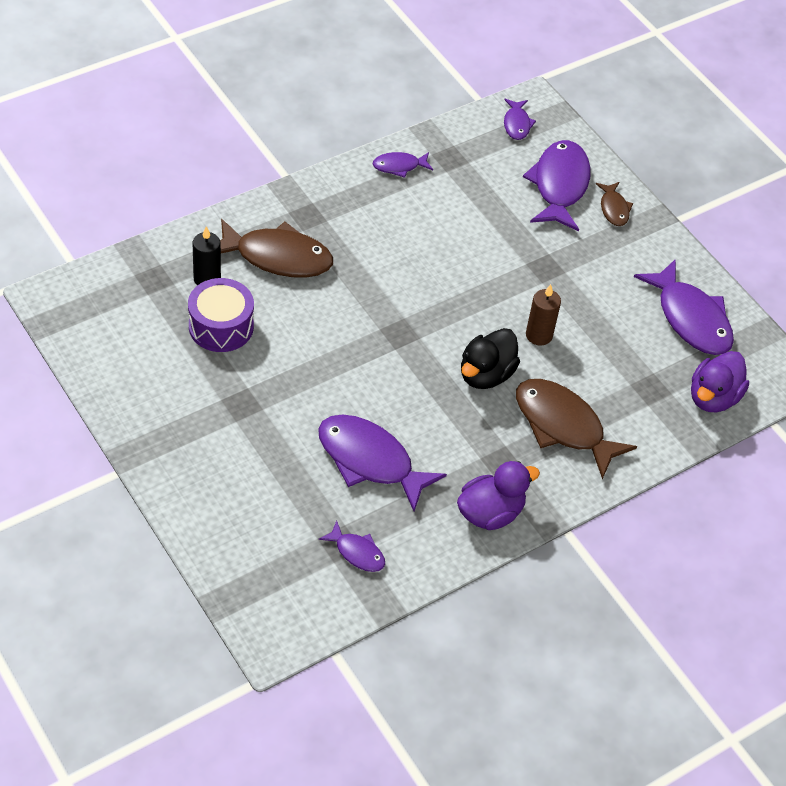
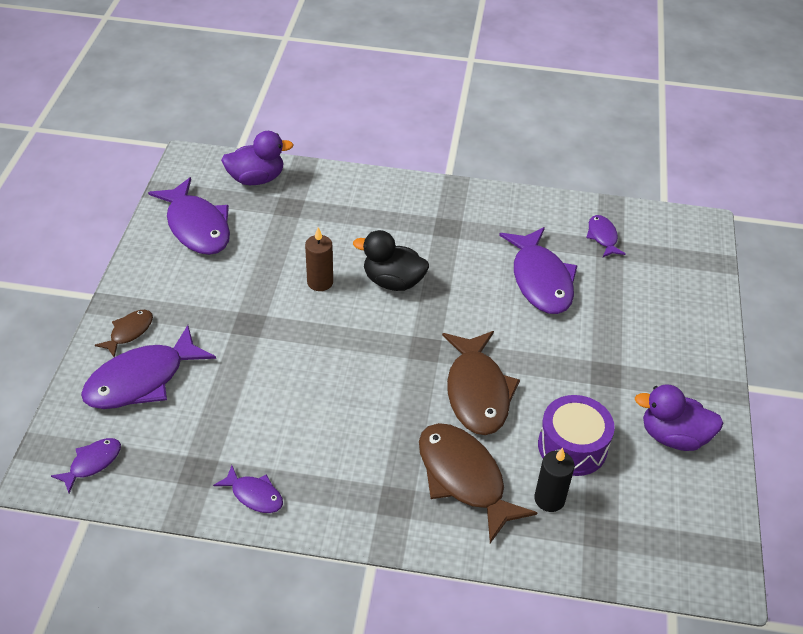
camera: 135 degrees left, 5 degrees down
(486, 375) = (393, 281): black duck -> black duck turned 150 degrees counterclockwise
(490, 513) = (488, 207): purple duck -> purple duck (673, 436)
(563, 426) = (379, 222): brown fish -> brown fish (477, 392)
(691, 318) = (197, 226): purple fish -> purple fish turned 135 degrees clockwise

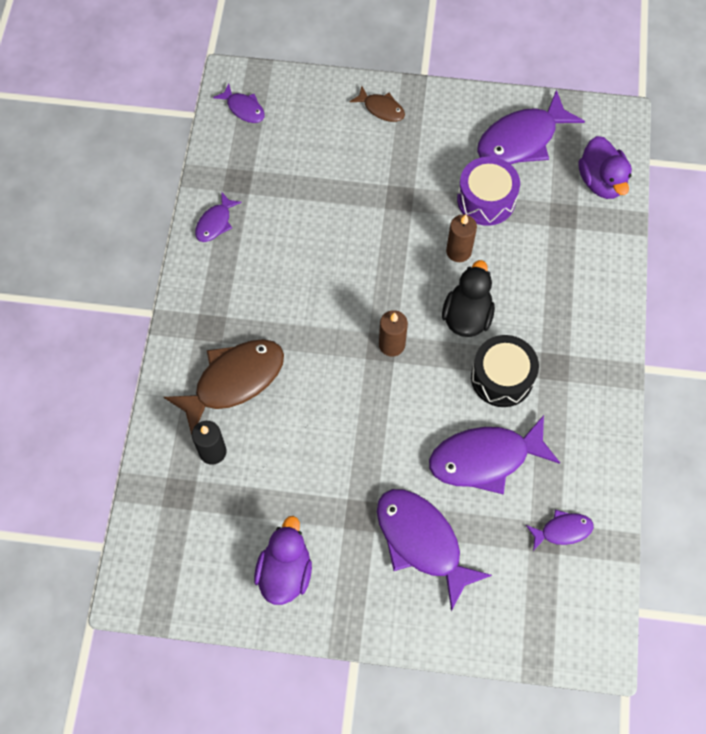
camera: 90 degrees right, 20 degrees up
(142, 380) = (328, 127): purple fish -> purple fish (421, 541)
(422, 340) = (392, 345): none -> brown candle
(459, 262) = (502, 377): none -> black drum
(477, 392) = (330, 393): brown fish -> none
(572, 446) = (270, 475): purple drum -> purple drum (486, 200)

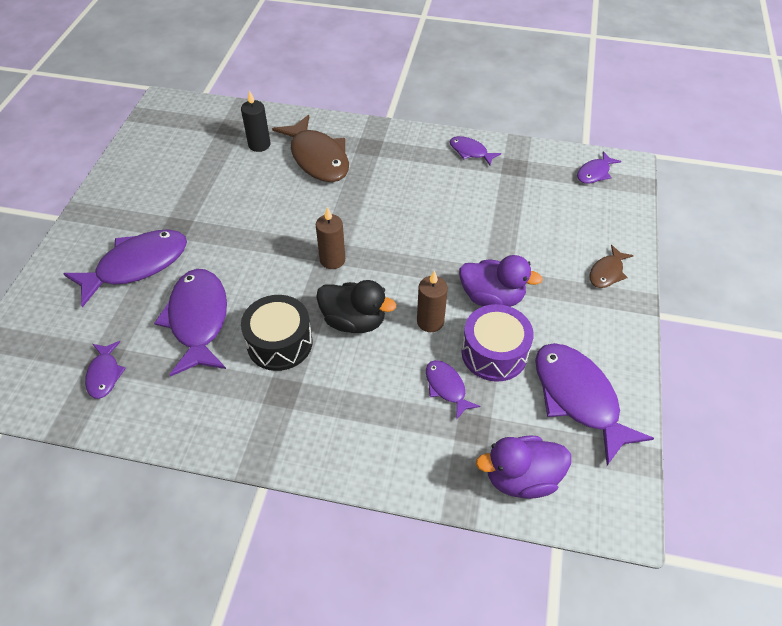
camera: 95 degrees right, 15 degrees down
(285, 572) = (146, 180): purple duck -> purple duck (492, 297)
(527, 235) = (446, 387): none -> purple fish

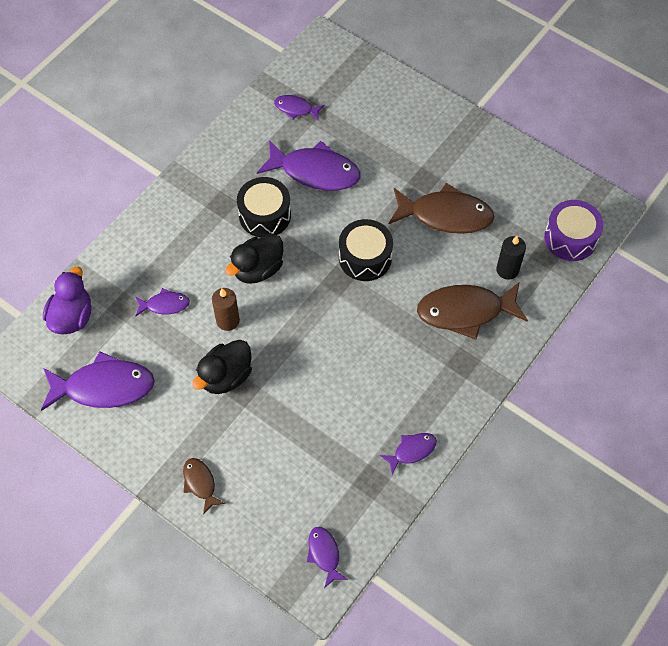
camera: 115 degrees right, 10 degrees up
(137, 265) = (392, 146): purple fish -> none
(214, 199) = (446, 215): none -> brown fish
(294, 241) = (365, 258): none -> black drum
(332, 260) = (329, 277): brown candle -> none
(492, 297) = (226, 376): purple duck -> black duck
(494, 353) = (174, 351): purple drum -> purple drum (570, 238)

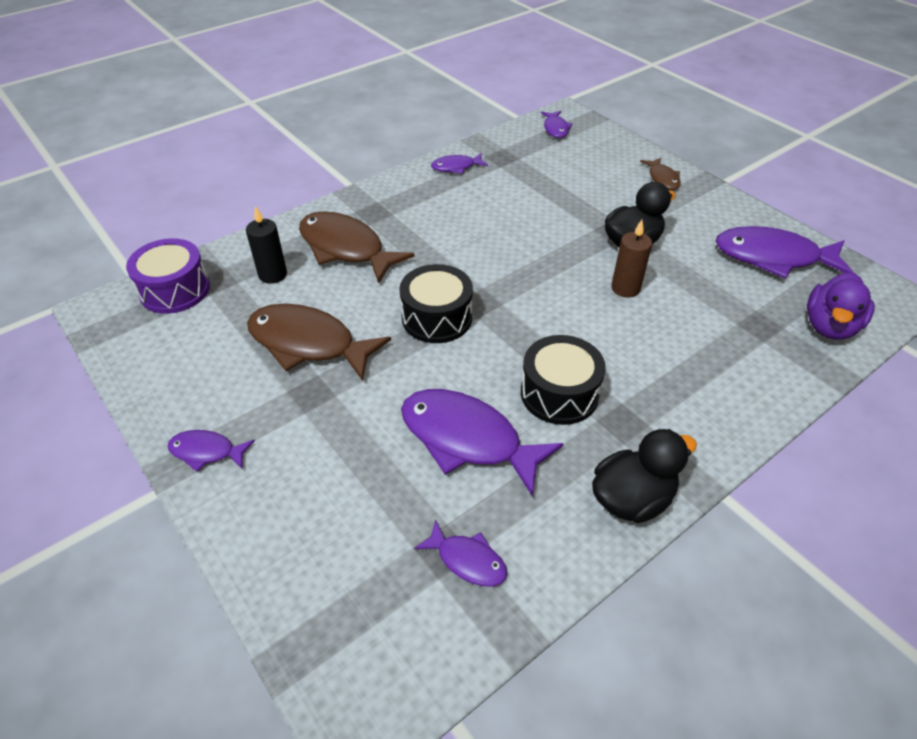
camera: 165 degrees left, 15 degrees down
(165, 305) = (706, 317): purple fish -> purple fish (206, 452)
(258, 269) = (580, 331): black duck -> black duck (632, 499)
(465, 312) = (346, 248): brown fish -> brown fish turned 150 degrees counterclockwise

